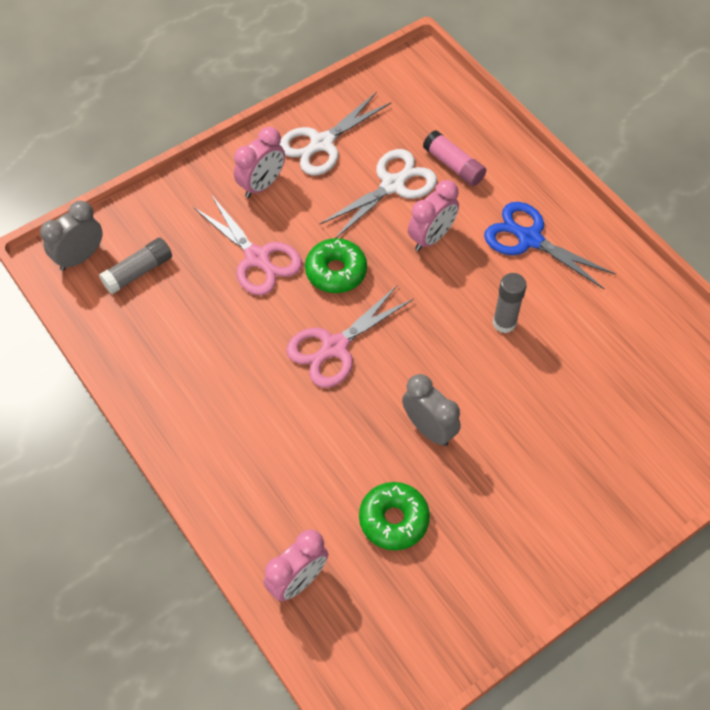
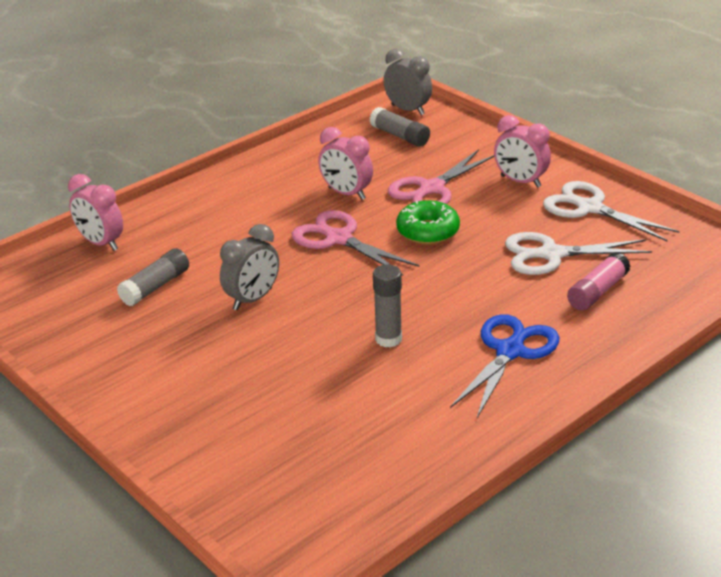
camera: 85 degrees right, 25 degrees down
(392, 185) = (551, 254): white scissors -> white scissors turned 135 degrees clockwise
(393, 520) = (155, 286): green donut -> grey glue stick
(431, 237) = (489, 284): pink clock -> pink clock (346, 193)

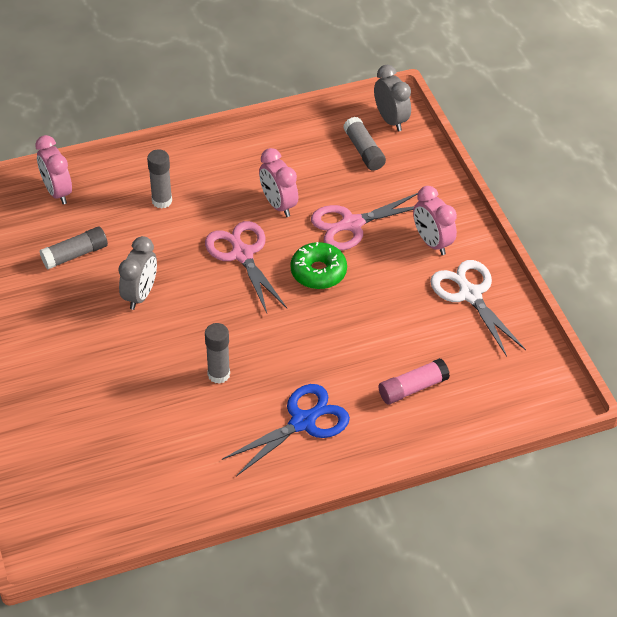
camera: 20 degrees right, 15 degrees up
(222, 221) = (162, 201): none -> grey glue stick
(252, 299) = (140, 295): grey clock -> grey clock turned 45 degrees counterclockwise
(551, 254) = (402, 335): white scissors -> none

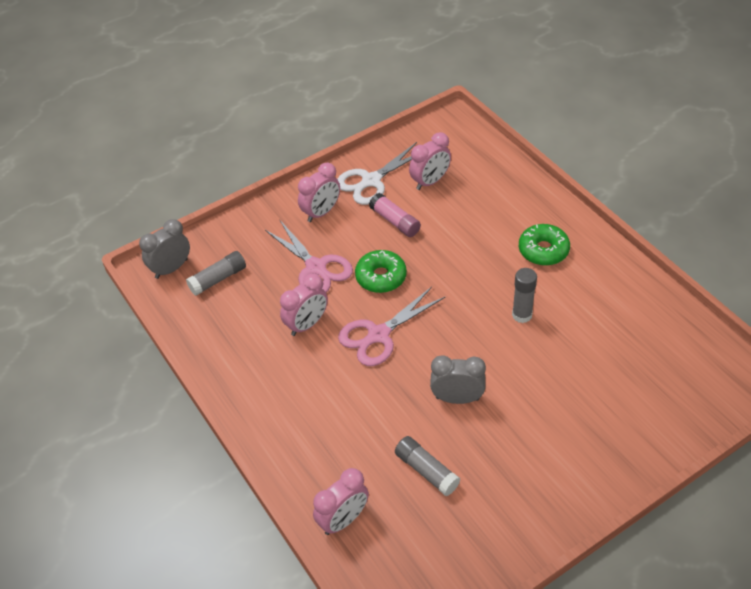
camera: 100 degrees left, 0 degrees up
(162, 201) = (328, 419): grey glue stick -> none
(303, 422) = (543, 250): blue scissors -> green donut
(412, 388) = (480, 195): pink glue stick -> pink glue stick (395, 221)
(451, 347) = (430, 182): none -> pink clock

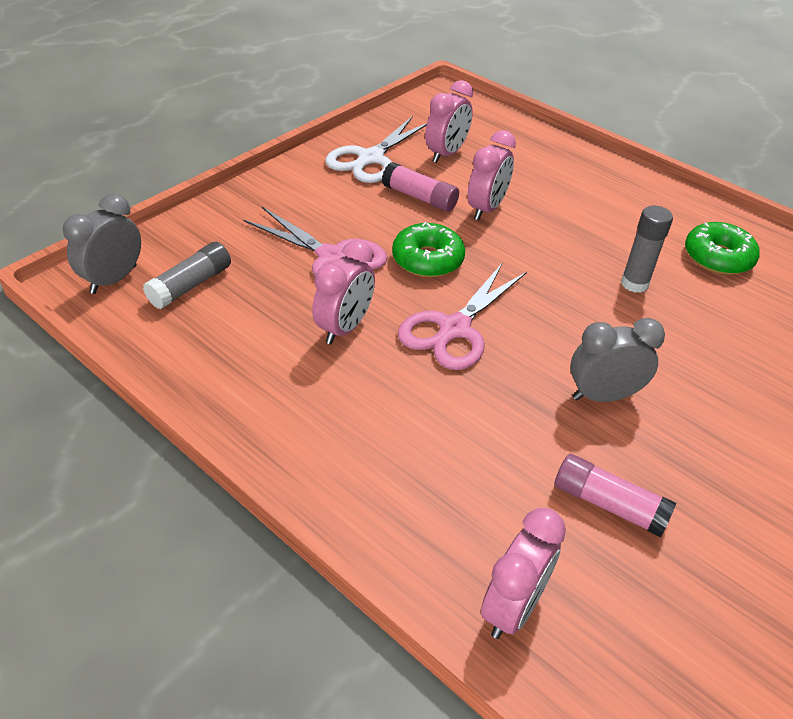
camera: 20 degrees left, 5 degrees down
(321, 212) = (317, 196): pink clock -> pink clock (486, 209)
(426, 471) = (608, 504): grey glue stick -> pink glue stick
(543, 250) = (621, 212): green donut -> green donut (718, 258)

